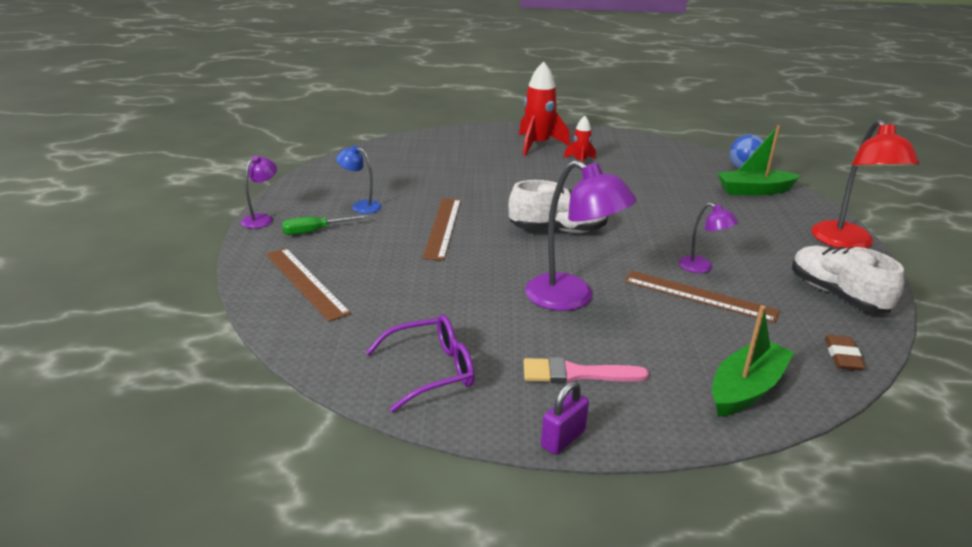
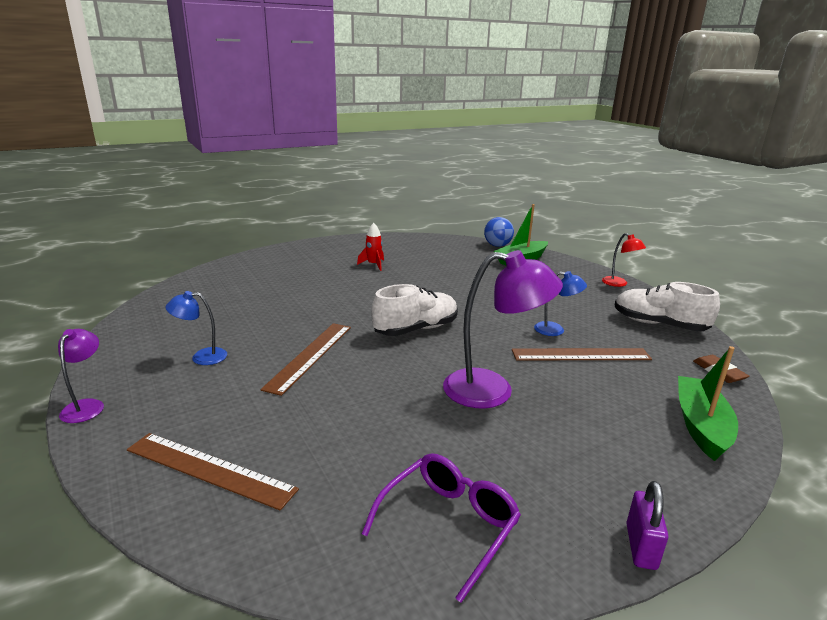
camera: 30 degrees left, 5 degrees down
(315, 231) = (170, 401): green screwdriver -> none
(443, 227) = (310, 356): brown ruler -> brown ruler turned 45 degrees clockwise
(538, 145) = (325, 258): red rocket -> none
(576, 374) = (575, 467): pink brush -> none
(702, 268) = (555, 330): purple lamp -> blue lamp
(847, 243) = (619, 284): red lamp -> red lamp, size x0.52

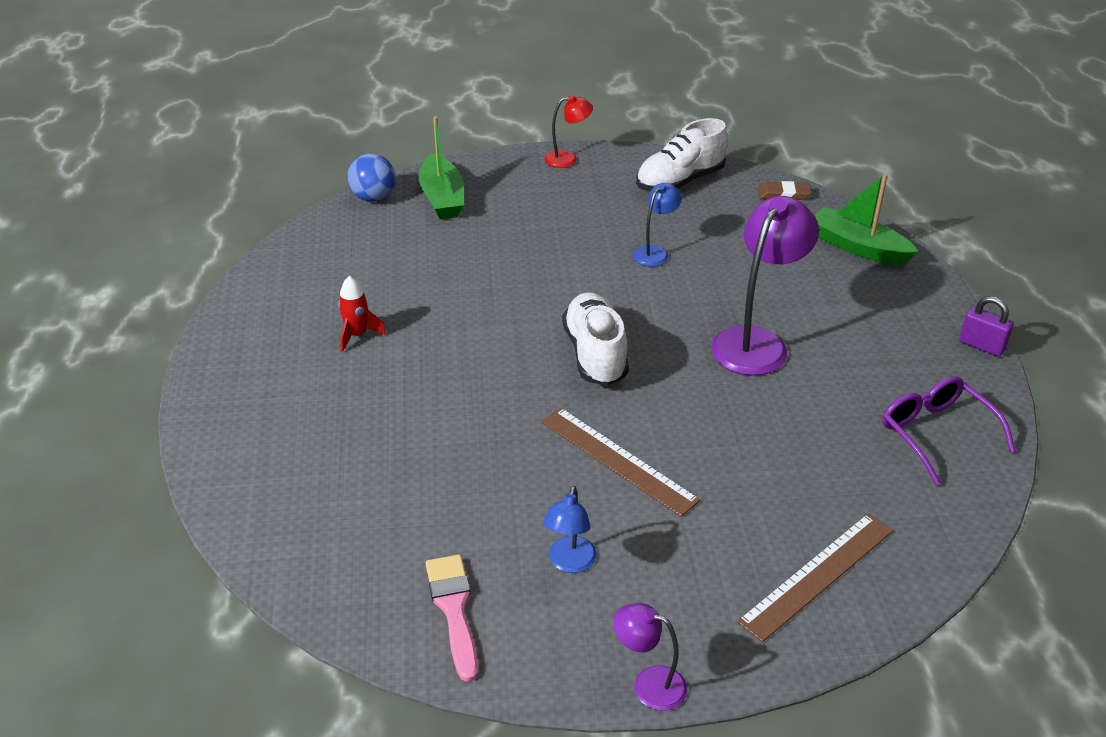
camera: 65 degrees left, 15 degrees up
(156, 330) = (454, 609): none -> pink brush
(581, 355) = (715, 258): brown ruler -> none

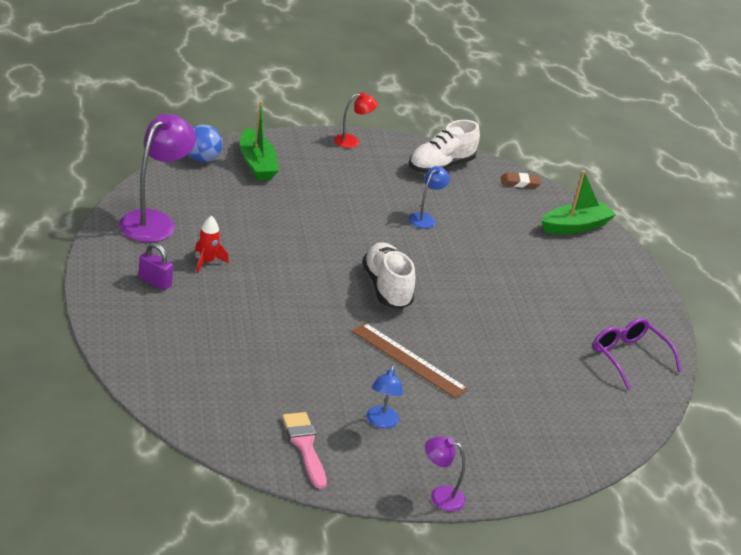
camera: 10 degrees left, 5 degrees down
(756, 342) = (503, 288): purple lamp -> purple lamp (154, 221)
(817, 575) = (548, 439): brown ruler -> none
(858, 247) = (575, 226): green boat -> green boat turned 120 degrees clockwise
(981, 345) = (662, 301): purple padlock -> purple padlock (155, 282)

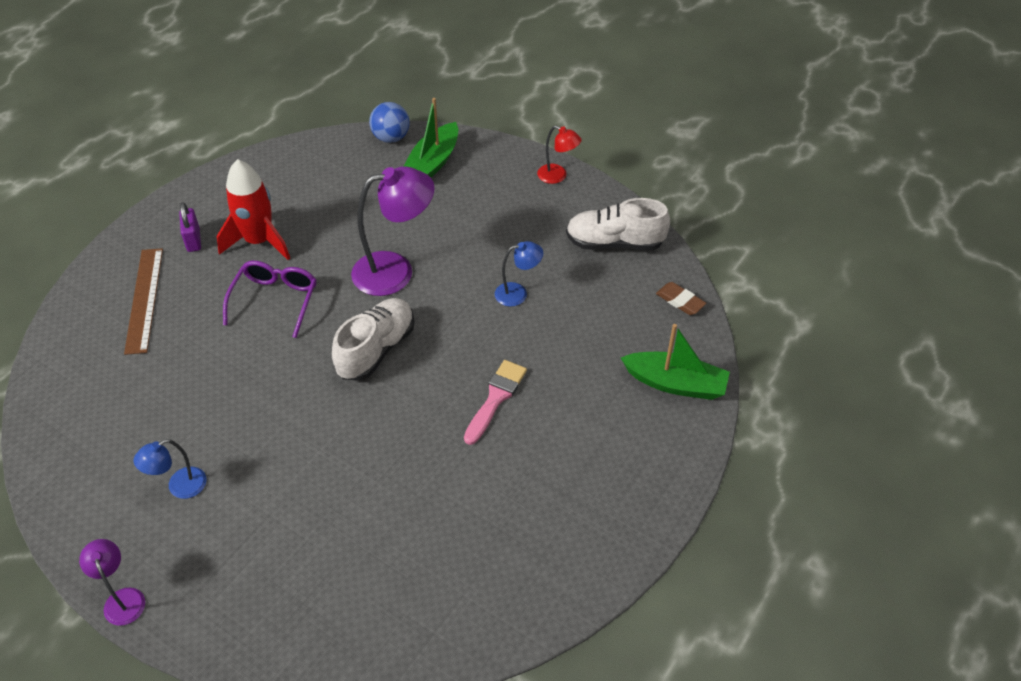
camera: 50 degrees right, 15 degrees up
(154, 221) = (271, 181): purple lamp -> purple lamp (395, 271)
(207, 262) = (259, 241): red rocket -> red rocket, size x1.83
(305, 446) = (89, 468): pink brush -> pink brush (495, 398)
(408, 360) = (292, 437): brown ruler -> brown ruler (144, 299)
(629, 357) = (519, 574): purple glasses -> purple glasses (275, 301)

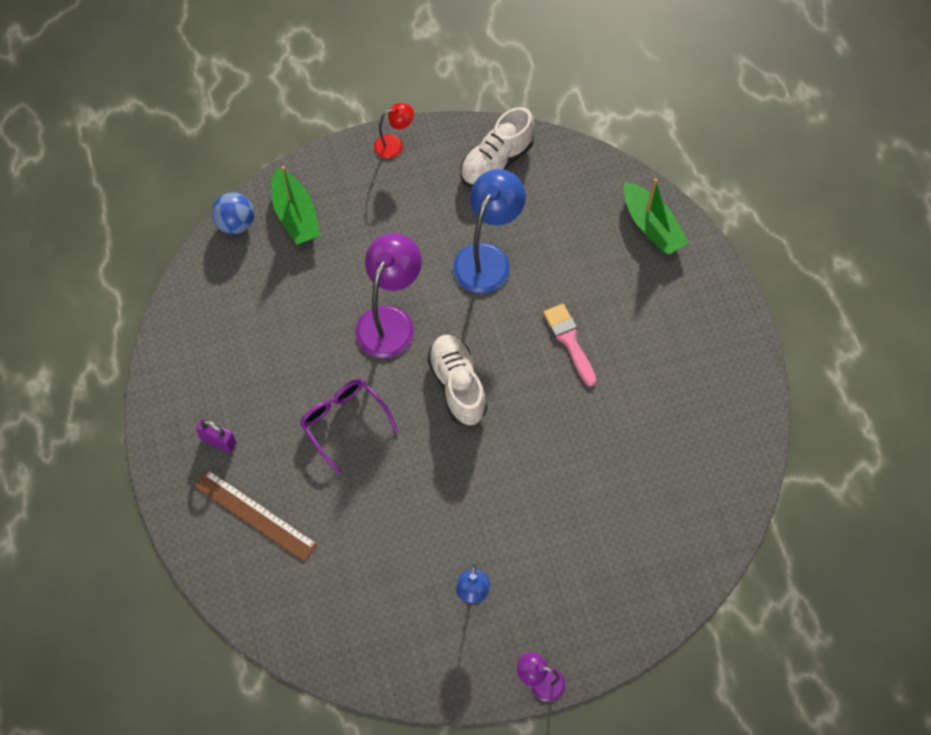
camera: 50 degrees left, 15 degrees up
(259, 241) = (266, 394): red rocket -> none
(518, 293) = (487, 258): blue lamp -> blue lamp, size x1.91
(675, 383) = (651, 226): green boat -> green boat turned 90 degrees clockwise
(680, 301) = (586, 166): brown eraser -> none

